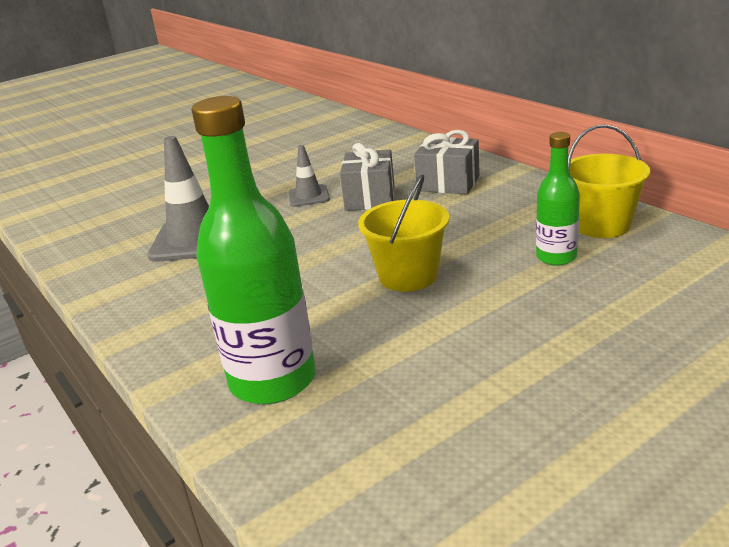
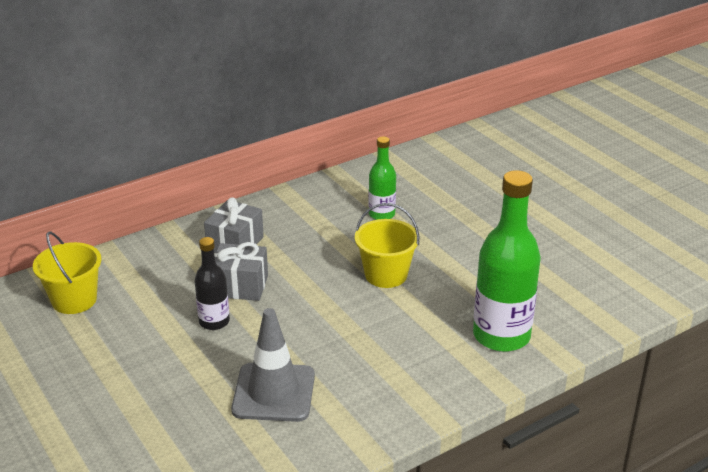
camera: 90 degrees left, 5 degrees up
(308, 196) = (214, 322): grey traffic cone -> black bottle
(601, 225) = (344, 191): yellow bucket -> yellow bucket (74, 300)

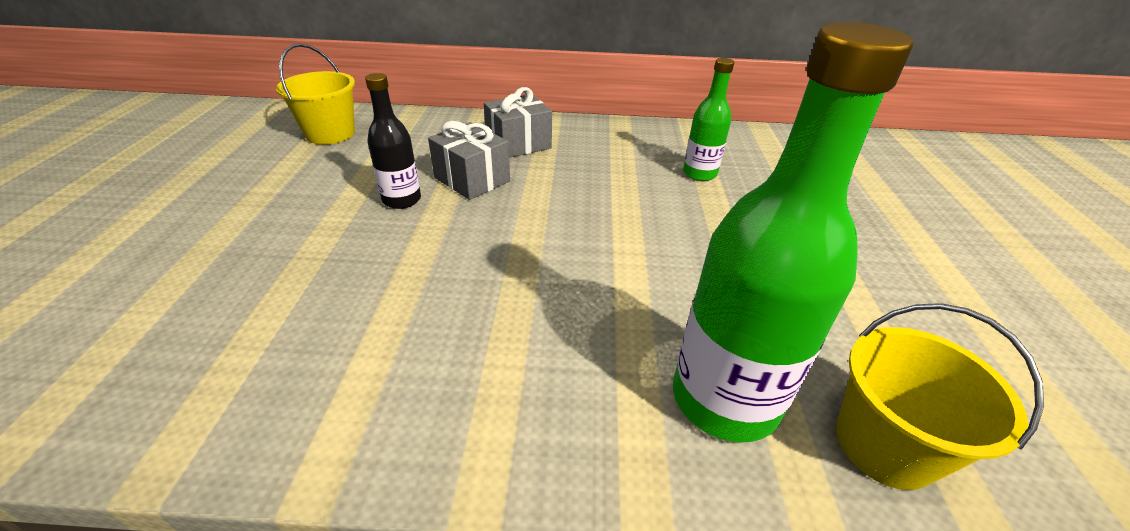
camera: 35 degrees right, 5 degrees up
(274, 393) = (341, 305): grey traffic cone -> none
(386, 275) = (637, 234): yellow bucket -> yellow bucket (884, 445)

